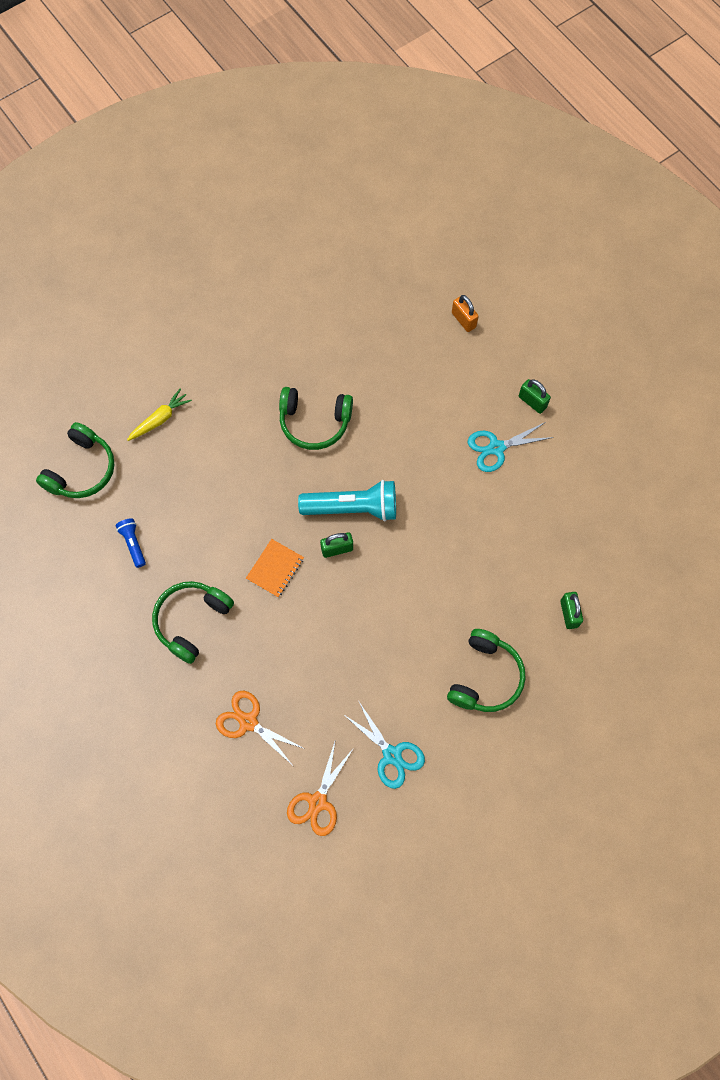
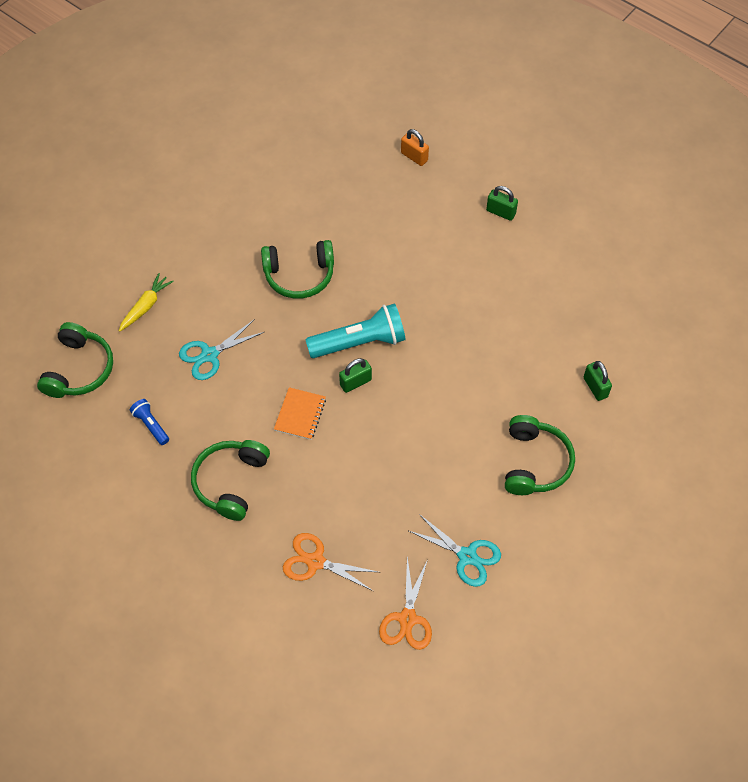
camera: 15 degrees left, 10 degrees down
(496, 448) = (480, 259): turquoise scissors -> turquoise scissors (209, 355)

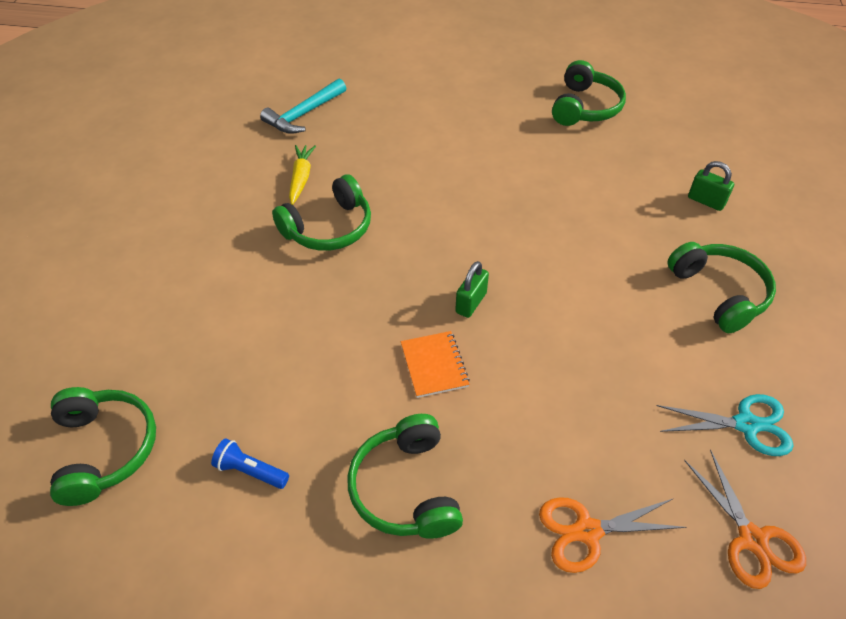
camera: 30 degrees left, 10 degrees down
(146, 306) = (159, 334): yellow carrot -> yellow carrot (301, 178)
(209, 355) = (277, 351): turquoise scissors -> none
(345, 160) = (304, 114): none -> turquoise hammer
(360, 342) = (444, 262): turquoise flashlight -> none
(414, 157) = (371, 89): orange padlock -> none
(501, 212) = (489, 101): green padlock -> none
(575, 255) = (585, 107): none -> green headphones

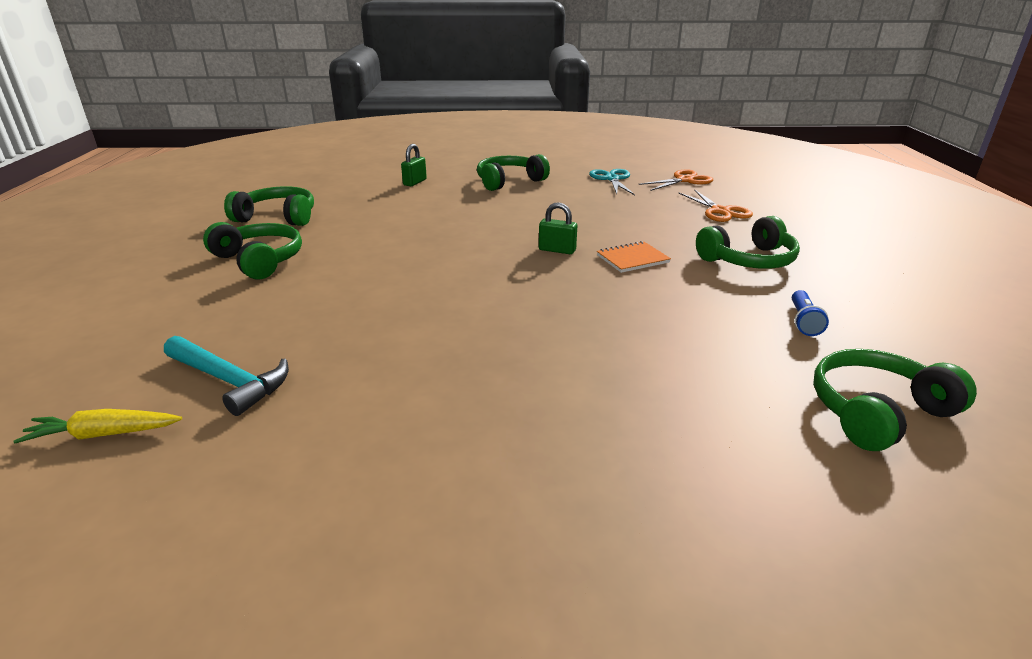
camera: 100 degrees left, 20 degrees down
(301, 178) = (388, 359): yellow carrot -> yellow carrot (104, 434)
(329, 228) = (480, 326): green headphones -> green headphones (259, 260)

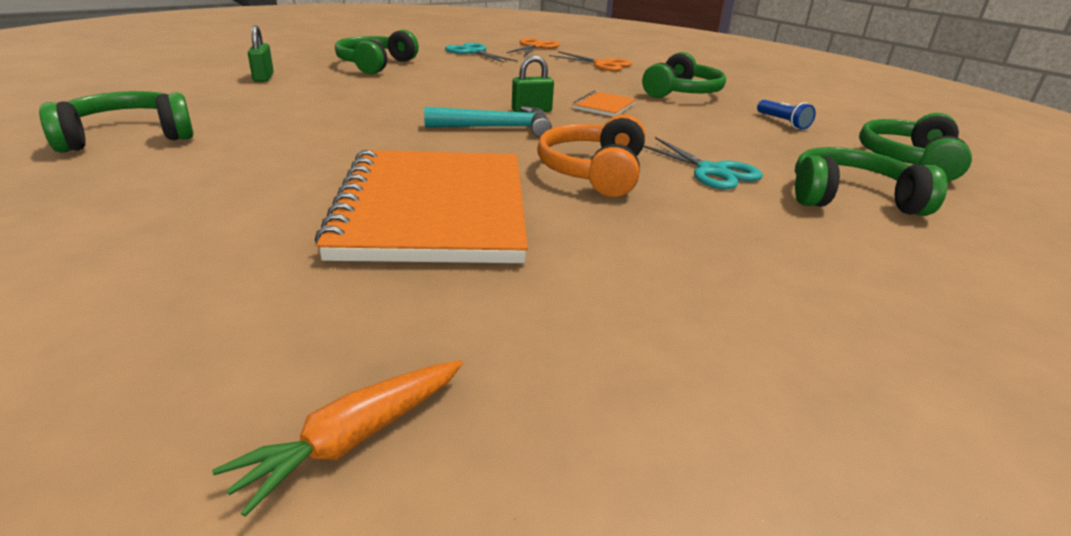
camera: 40 degrees left, 0 degrees up
(104, 434) = (354, 439): yellow carrot -> orange carrot
(229, 381) = (416, 311): turquoise hammer -> turquoise hammer (497, 128)
(259, 260) = (195, 185): green headphones -> green headphones (851, 198)
(346, 316) = (433, 209): none -> orange notebook
(504, 320) = (593, 172): none -> orange headphones
(609, 350) = (711, 171): none -> turquoise scissors

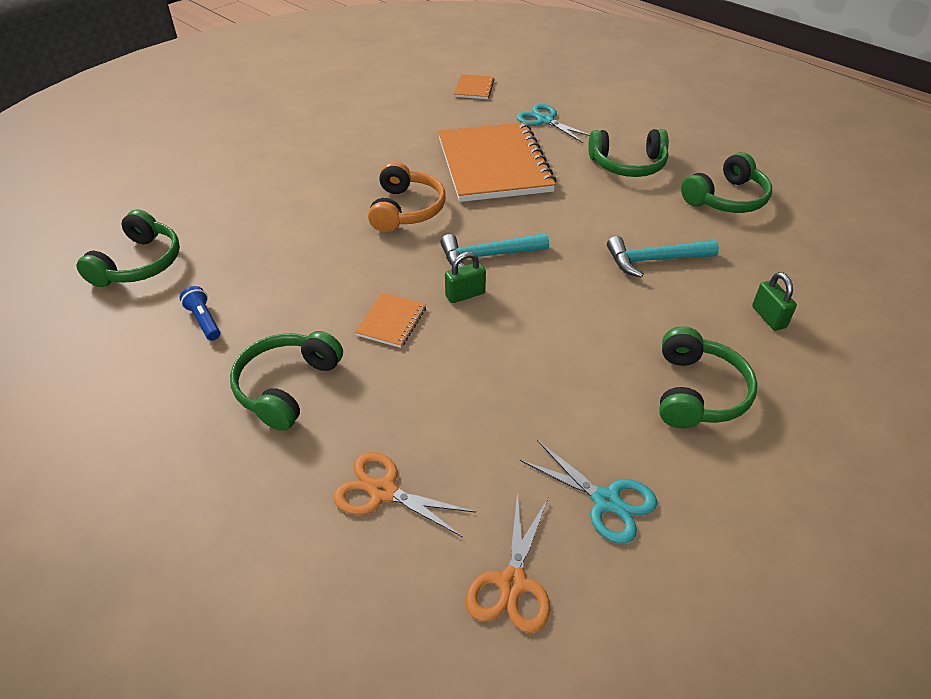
camera: 175 degrees right, 15 degrees up
(314, 108) = (654, 260): none -> turquoise hammer
(354, 439) = (474, 88): orange carrot -> orange notebook
(711, 171) = (320, 223): turquoise scissors -> turquoise scissors (545, 120)
(851, 198) = (236, 208): green headphones -> green headphones (628, 165)

